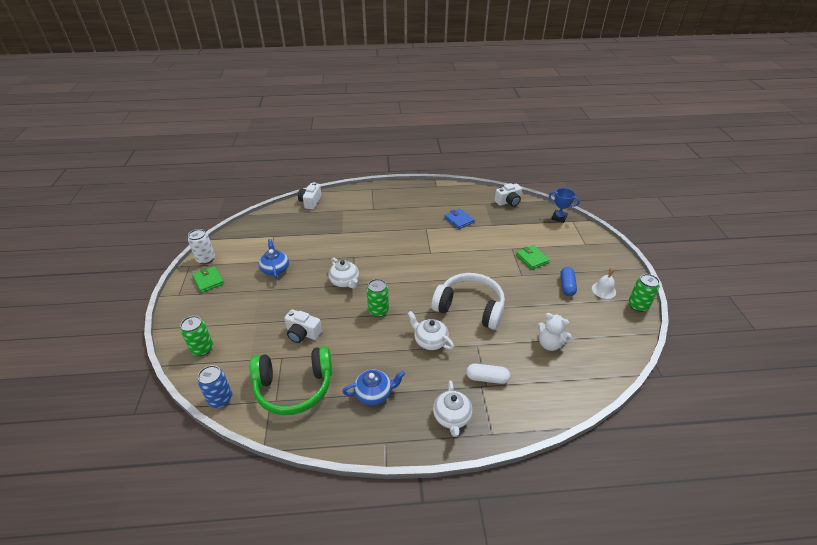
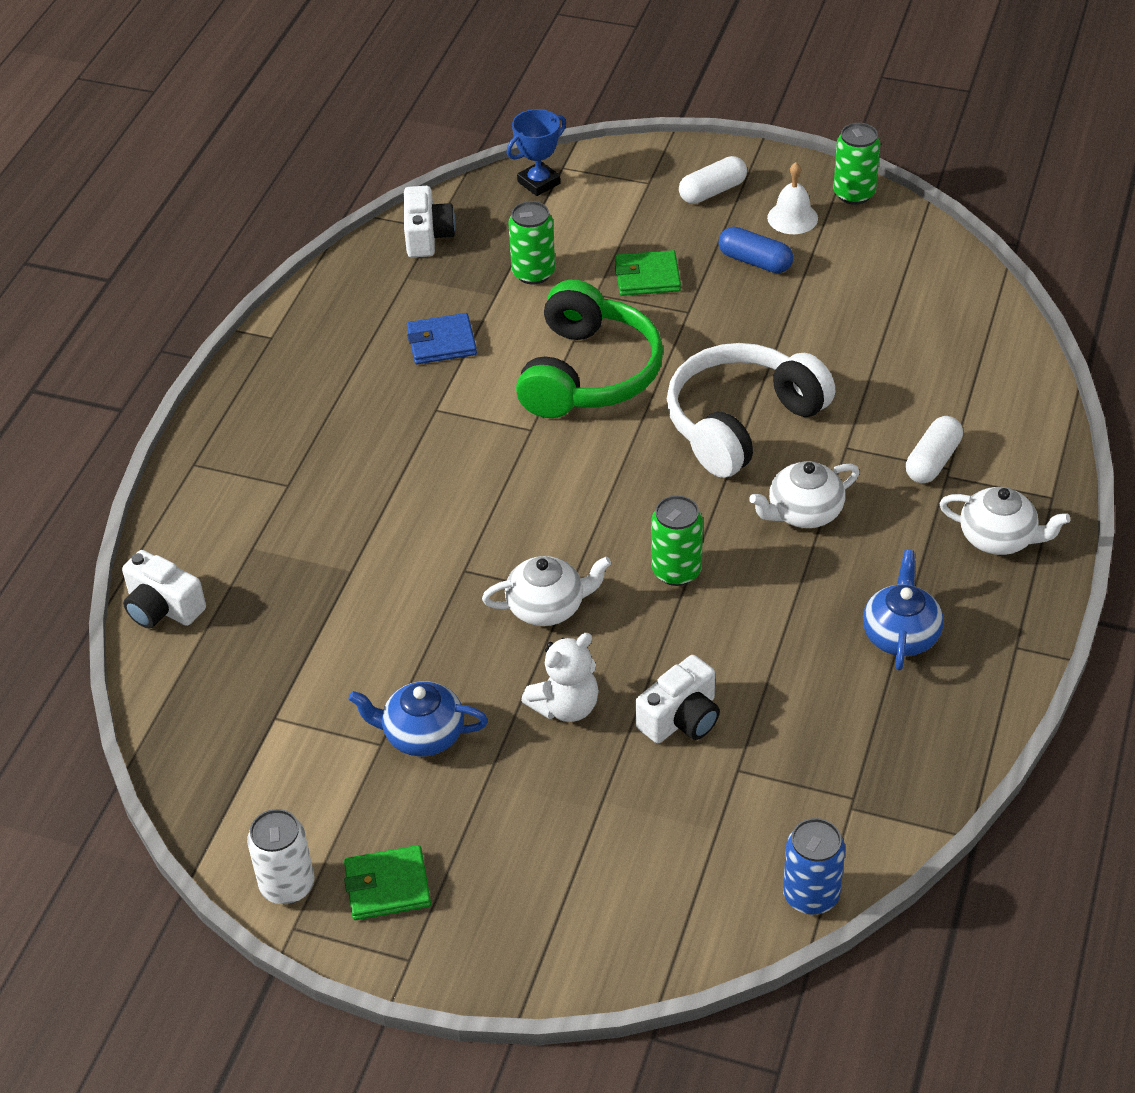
camera: 65 degrees left, 5 degrees up
(202, 349) = (640, 918): green can -> green can (533, 273)
(294, 387) = (831, 760): green headphones -> green headphones (589, 373)
(549, 344) = (890, 347): white teddy bear -> white teddy bear (565, 706)
(597, 262) = (712, 191): none -> white capsule

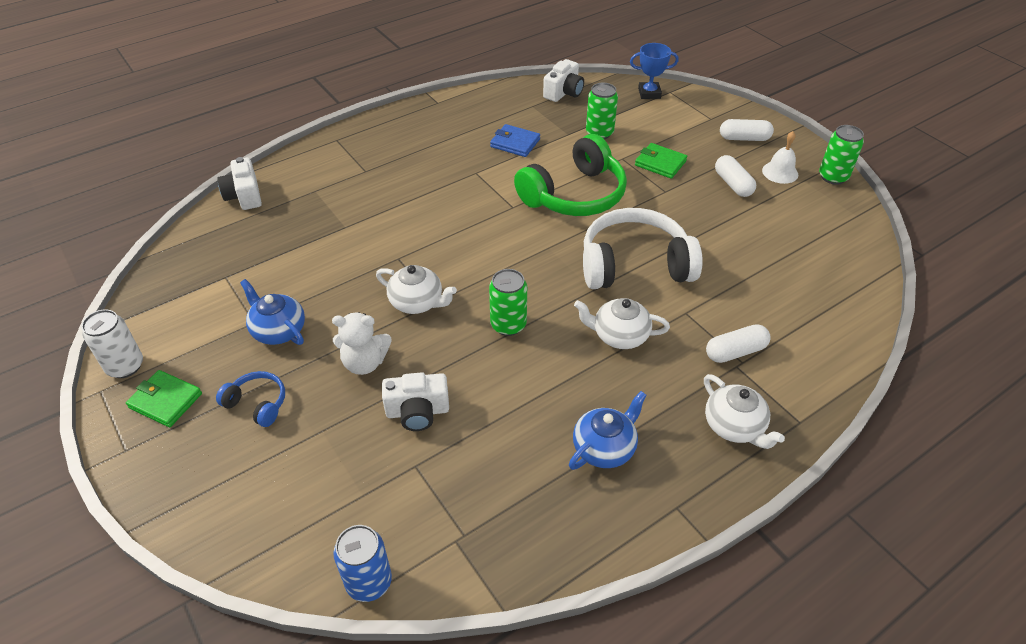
camera: 35 degrees right, 0 degrees up
(498, 821) = (257, 404): none -> blue headphones
(755, 261) = (733, 184): blue capsule -> white capsule

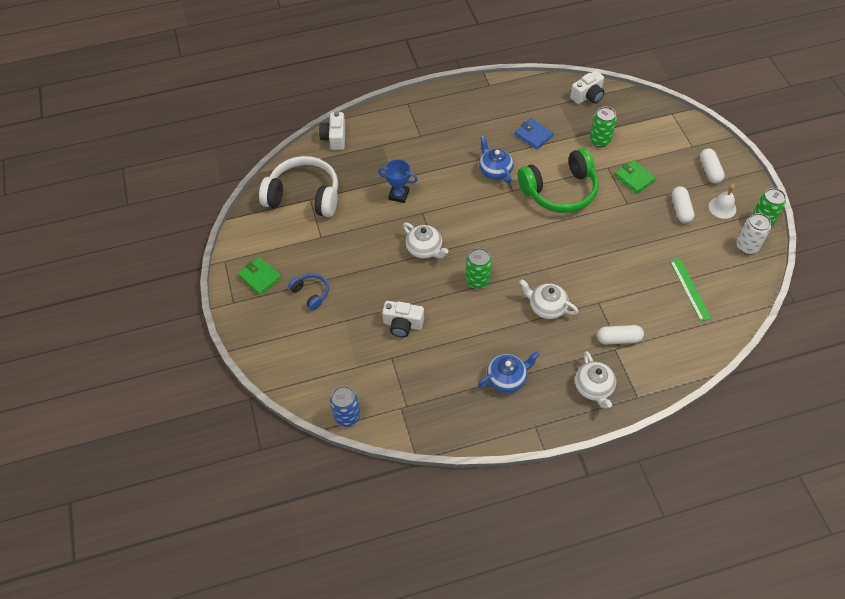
camera: 20 degrees right, 10 degrees up
(125, 366) = (241, 248): white can -> white can (747, 246)
(278, 330) = (334, 247): blue teapot -> blue teapot (494, 170)
(364, 363) = (380, 283): white teddy bear -> none
(634, 264) = (579, 257): white headphones -> white headphones (304, 196)
(649, 93) = (654, 111): blue trophy -> blue trophy (399, 195)
(744, 138) = (709, 171): white capsule -> white capsule turned 60 degrees clockwise
(793, 269) = (690, 289): none -> green ruler

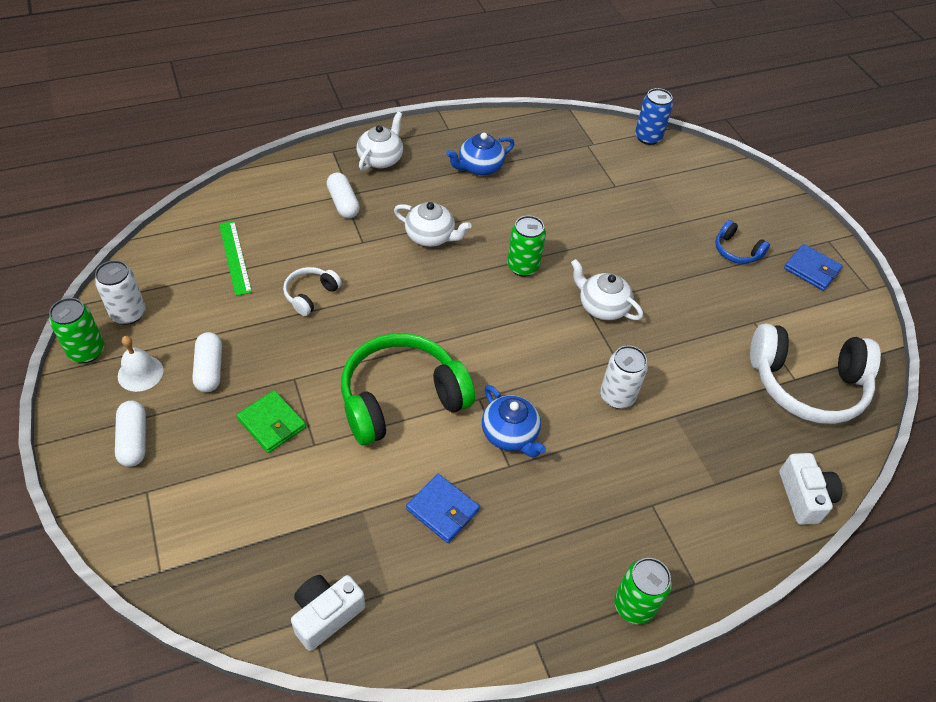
camera: 170 degrees right, 5 degrees down
(260, 277) = (811, 269): green wallet -> blue wallet
(399, 195) = (660, 388): blue trophy -> none
(403, 324) = (610, 218): white camera -> none
(427, 190) = (617, 396): none -> white can
(594, 388) = (381, 159): white teapot -> white teapot turned 45 degrees clockwise
(600, 140) = (318, 501): green can -> green can (634, 605)
(618, 339) = (343, 203): white capsule -> white capsule turned 75 degrees clockwise
(628, 259) = (310, 295): none -> white headphones

